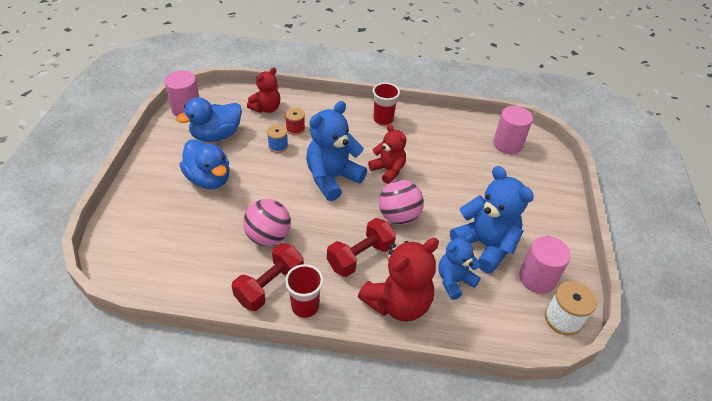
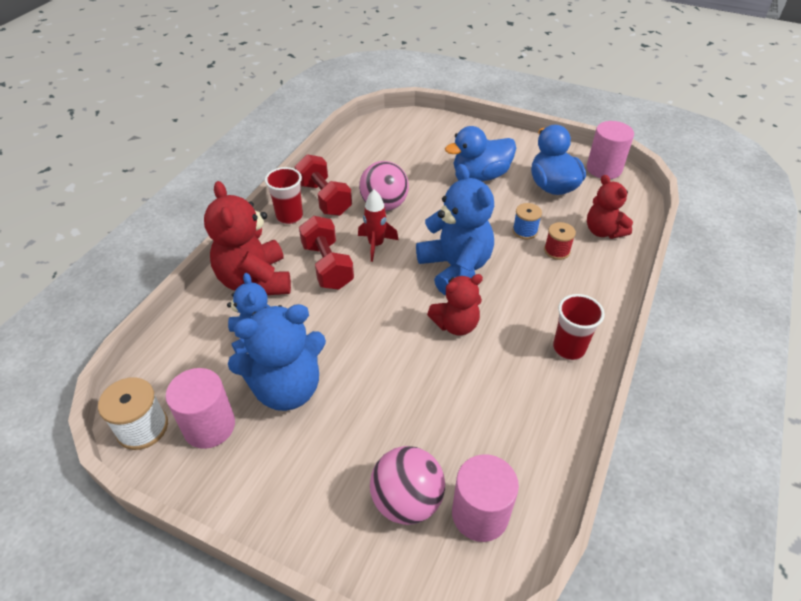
camera: 110 degrees right, 0 degrees up
(323, 230) = (376, 245): none -> red rocket
(398, 216) = (371, 313): pink ball -> pink ball (407, 501)

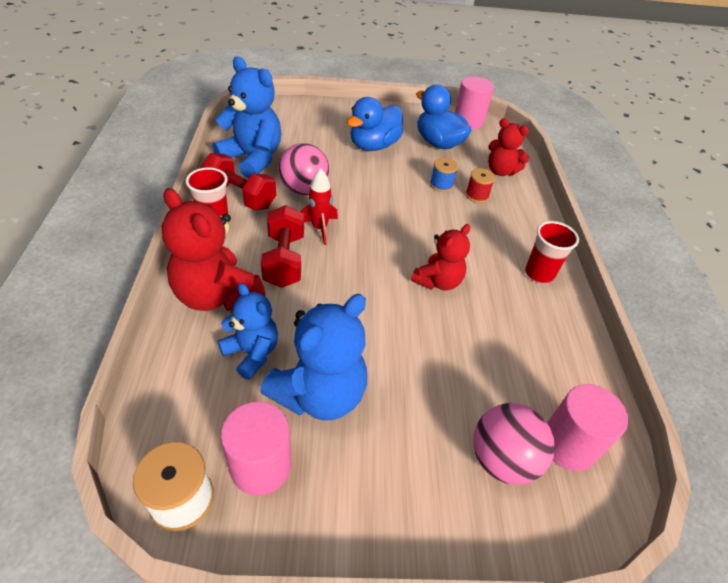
camera: 30 degrees left, 0 degrees up
(327, 266) = (284, 260): red dumbbell -> red dumbbell turned 45 degrees clockwise
(455, 267) = (404, 231): blue teddy bear -> blue teddy bear (252, 159)

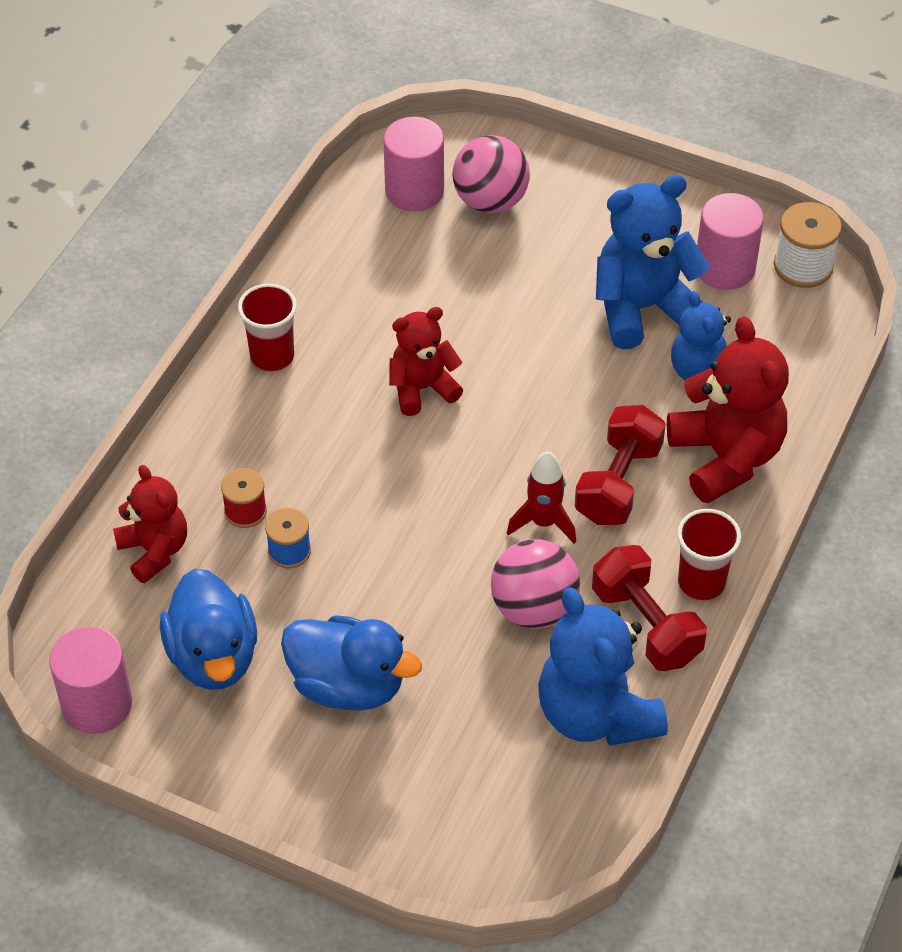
camera: 150 degrees left, 5 degrees up
(373, 145) = (348, 685): blue duck -> blue duck turned 45 degrees clockwise

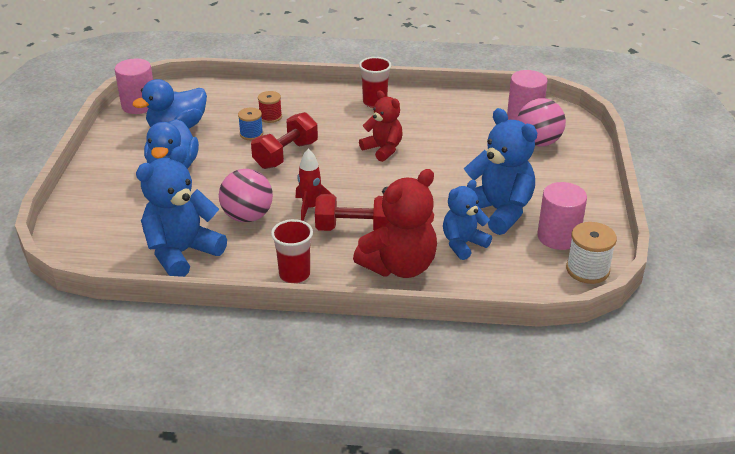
camera: 70 degrees right, 15 degrees down
(154, 550) = (234, 99): red teddy bear -> none
(646, 625) = (253, 259): red dumbbell -> red dumbbell (286, 155)

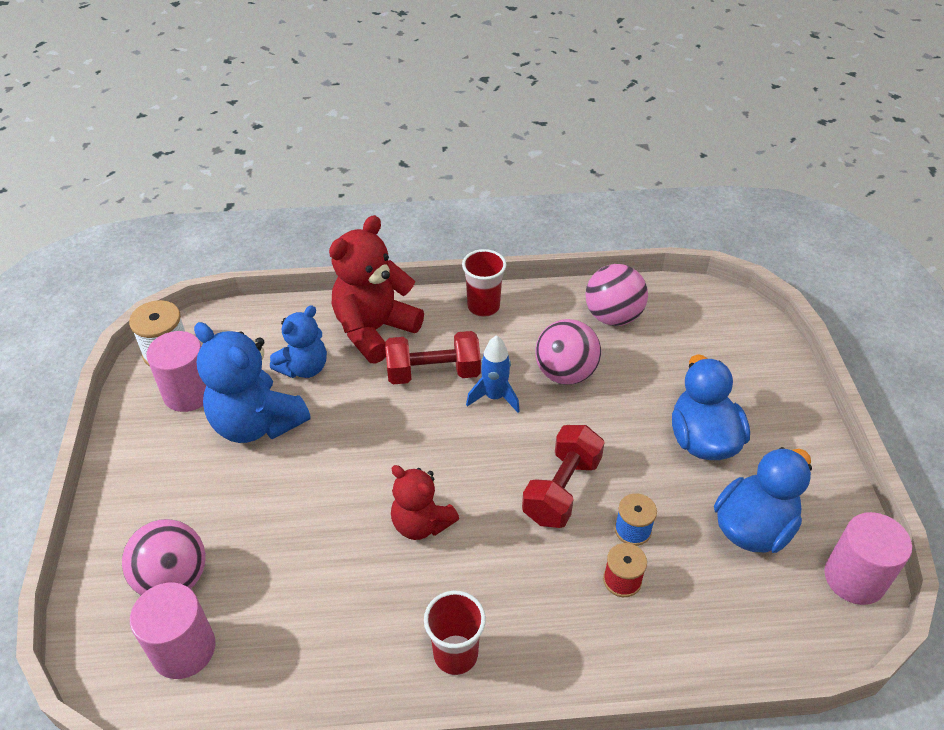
camera: 170 degrees right, 10 degrees up
(182, 253) = (613, 317): blue teddy bear -> pink ball
(310, 208) = (494, 397): red rocket -> blue rocket

